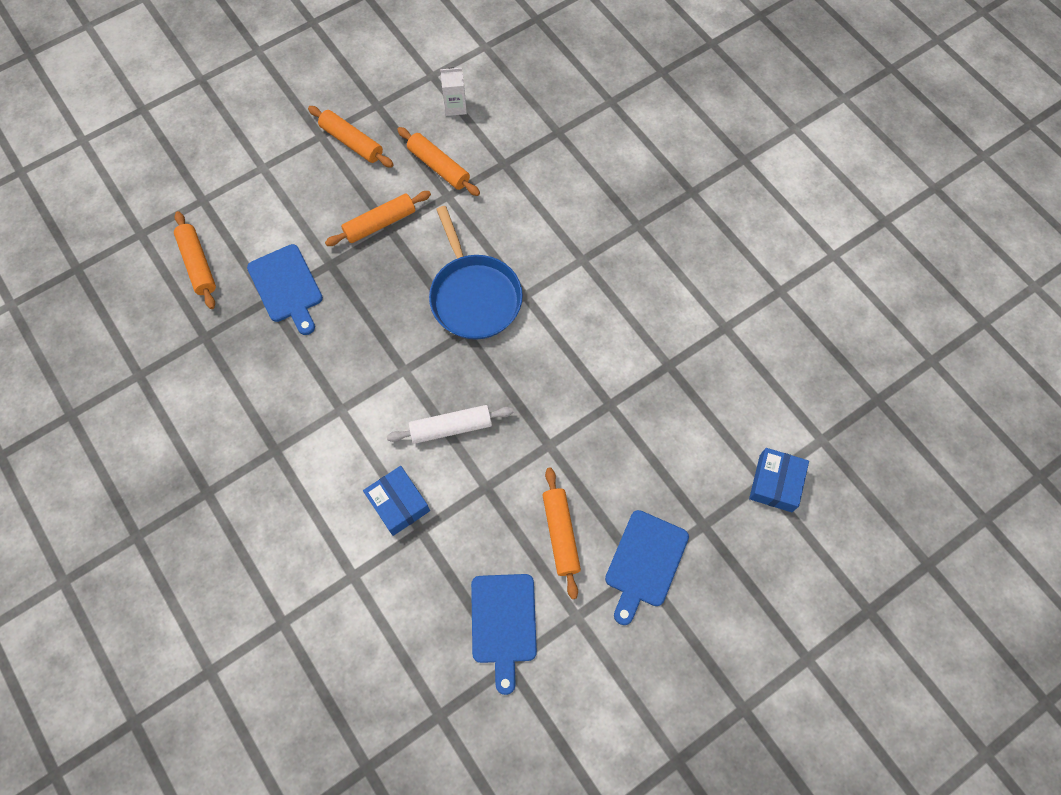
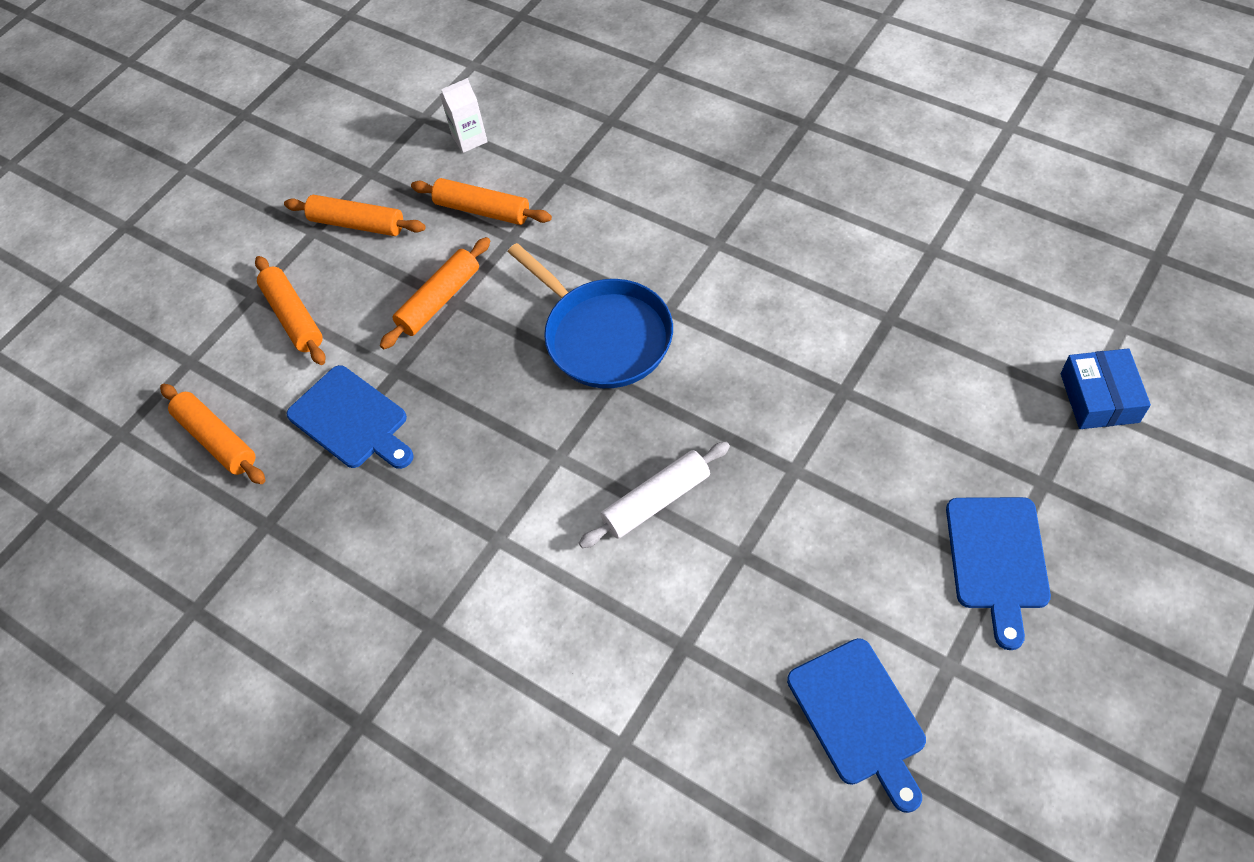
camera: 15 degrees left, 10 degrees down
(398, 503) = (635, 624): blue box -> none
(561, 534) = (870, 571): orange rolling pin -> orange rolling pin (294, 317)

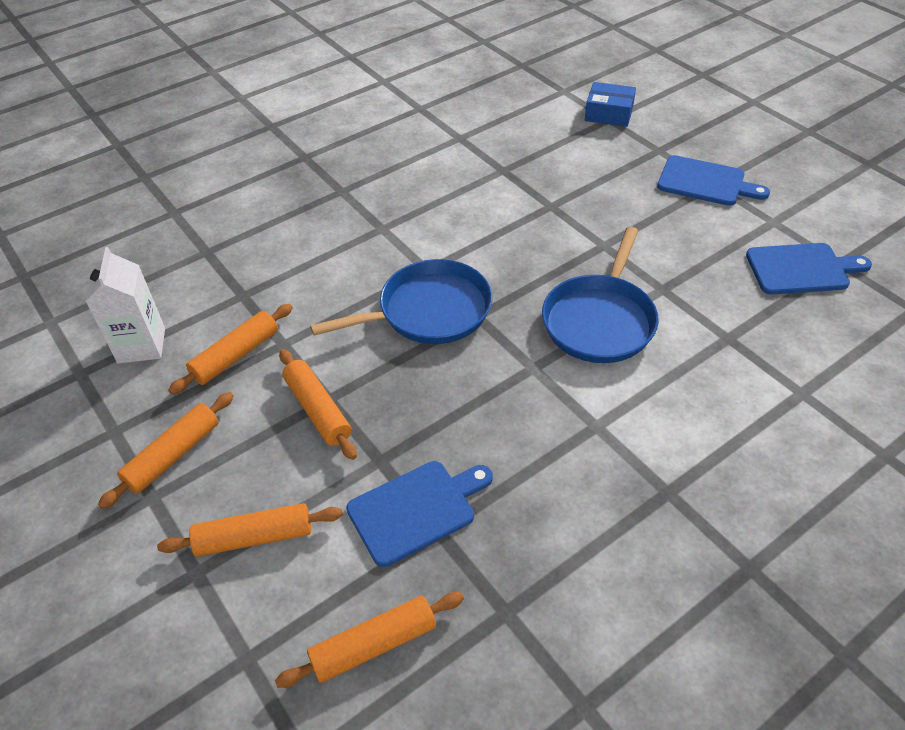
camera: 75 degrees left, 10 degrees down
(469, 139) = (141, 345): white carton -> white carton, size x1.52
(656, 501) = (600, 320): white rolling pin -> blue pan

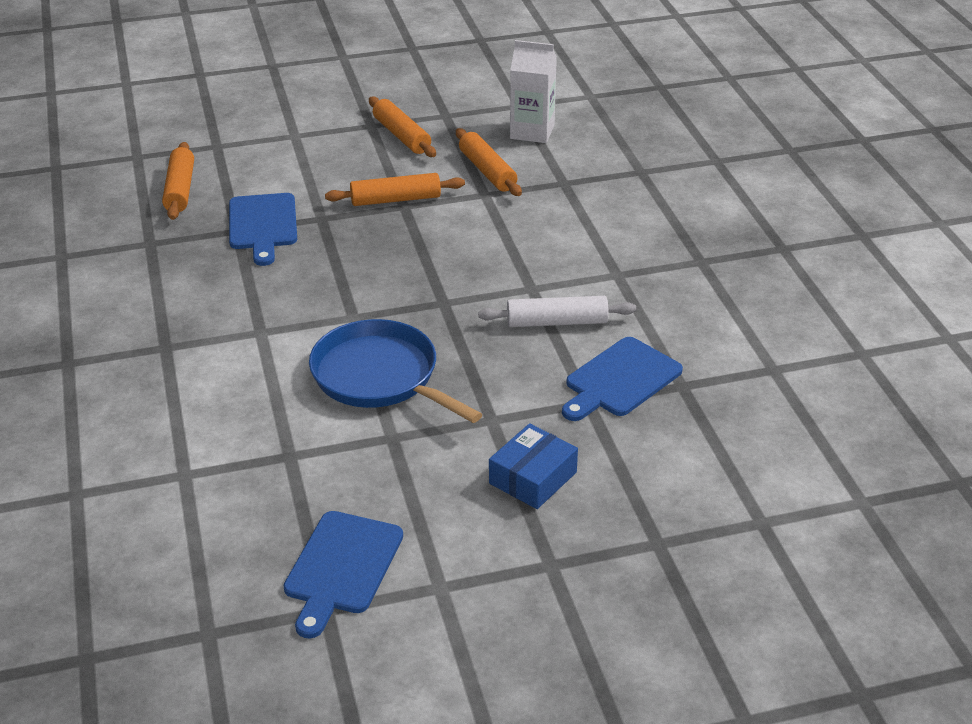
camera: 110 degrees right, 10 degrees down
(254, 537) = (301, 158): orange rolling pin -> none
(429, 311) = (470, 277): blue pan -> none
(465, 244) = (557, 322): none -> white rolling pin
(609, 113) = (777, 528): blue box -> blue box (533, 478)
(705, 182) = (559, 559): blue cutting board -> blue cutting board (620, 380)

